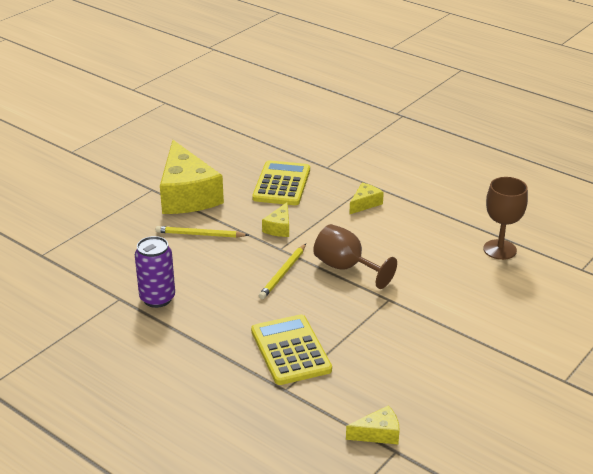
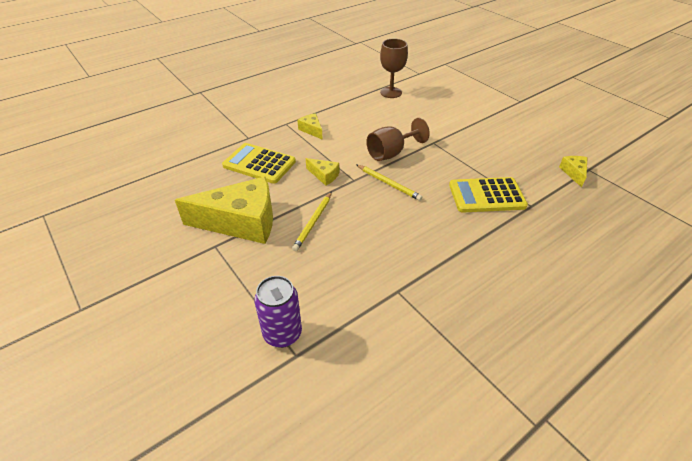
camera: 75 degrees left, 10 degrees up
(157, 298) = (404, 263): purple can -> purple can (282, 334)

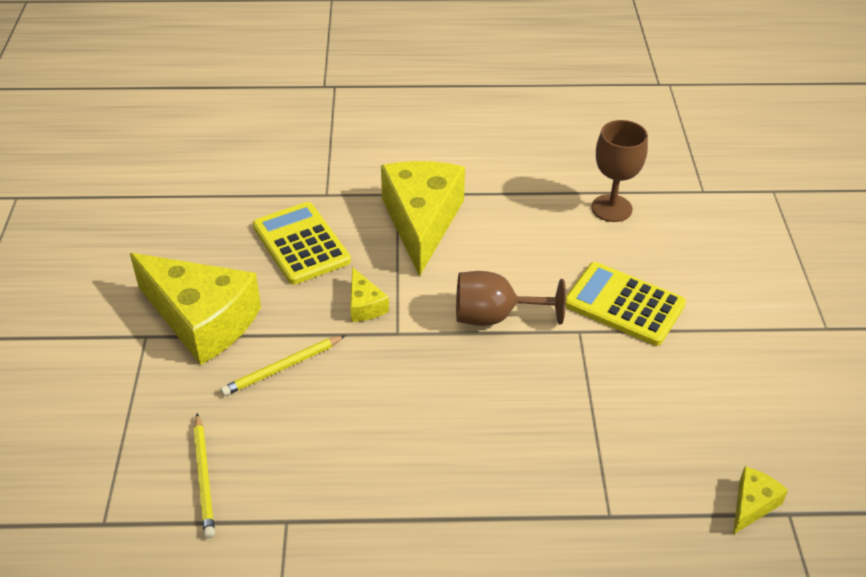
camera: 35 degrees right, 0 degrees up
(282, 334) = (113, 489): purple can -> none
(311, 130) = (421, 222): yellow cheese -> yellow cheese, size x2.30
(388, 183) = (438, 364): yellow pencil -> yellow pencil (204, 477)
(486, 196) = (558, 461): yellow calculator -> yellow calculator (624, 304)

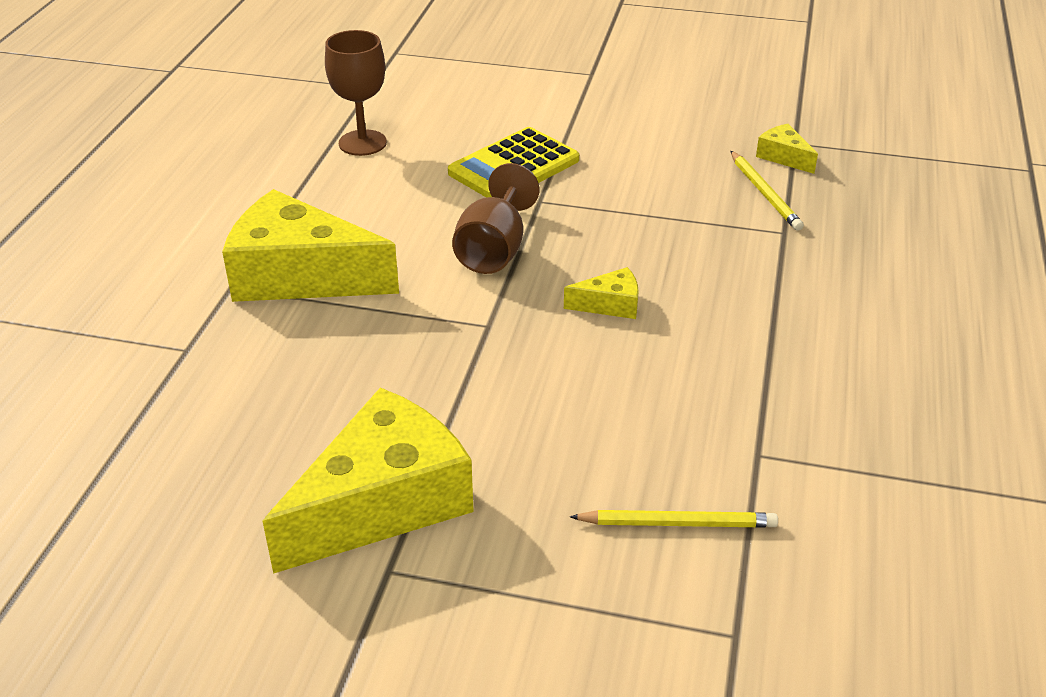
camera: 75 degrees left, 5 degrees down
(283, 368) = (510, 430): yellow pencil -> yellow pencil (765, 193)
(301, 244) = (278, 386): yellow calculator -> none
(365, 305) = (428, 344): yellow cheese -> yellow cheese (610, 305)

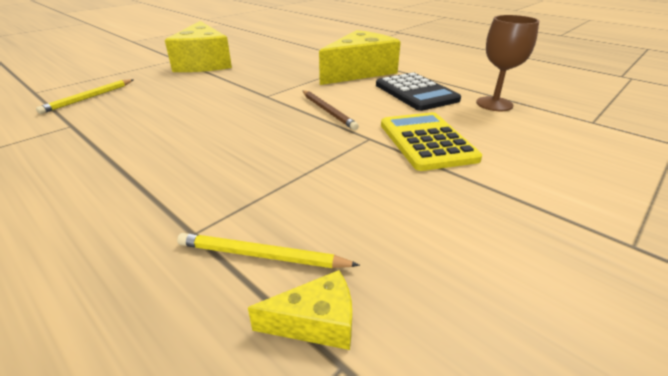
camera: 120 degrees right, 5 degrees down
(364, 202) = (416, 92): none -> black calculator
(494, 250) = (328, 111): brown goblet -> brown pencil
(610, 305) = (232, 126): yellow cheese -> none

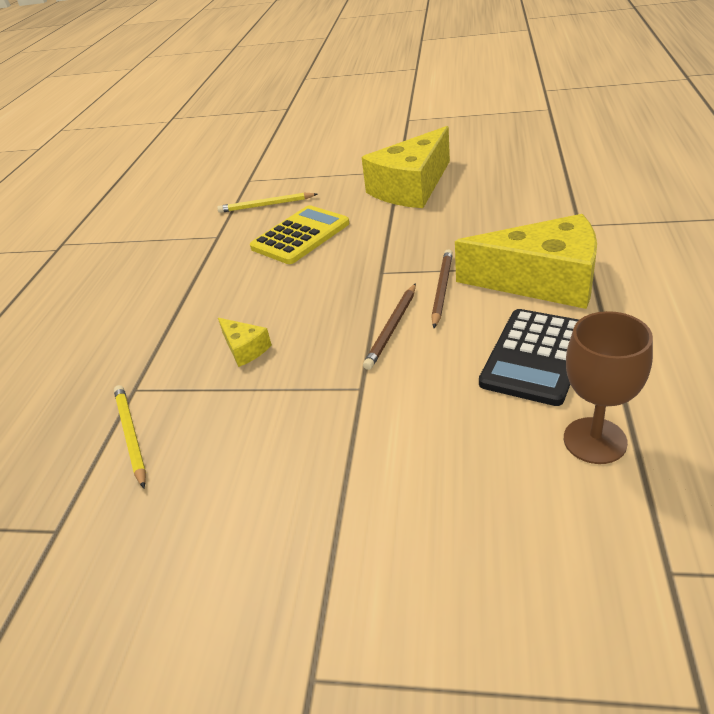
camera: 60 degrees right, 5 degrees up
(316, 322) = (84, 499): yellow cheese -> yellow cheese (245, 349)
(319, 89) = (441, 289): none -> brown pencil
(426, 141) = (397, 431): yellow calculator -> yellow calculator (300, 236)

